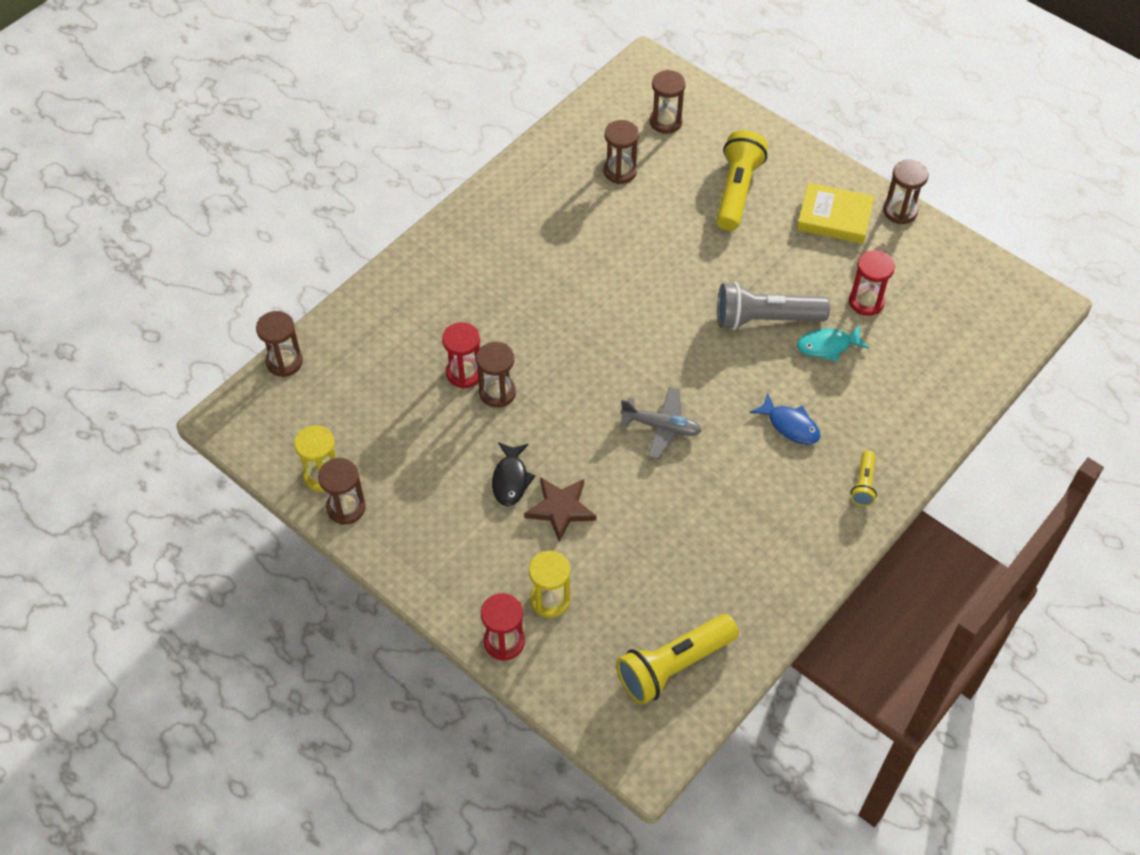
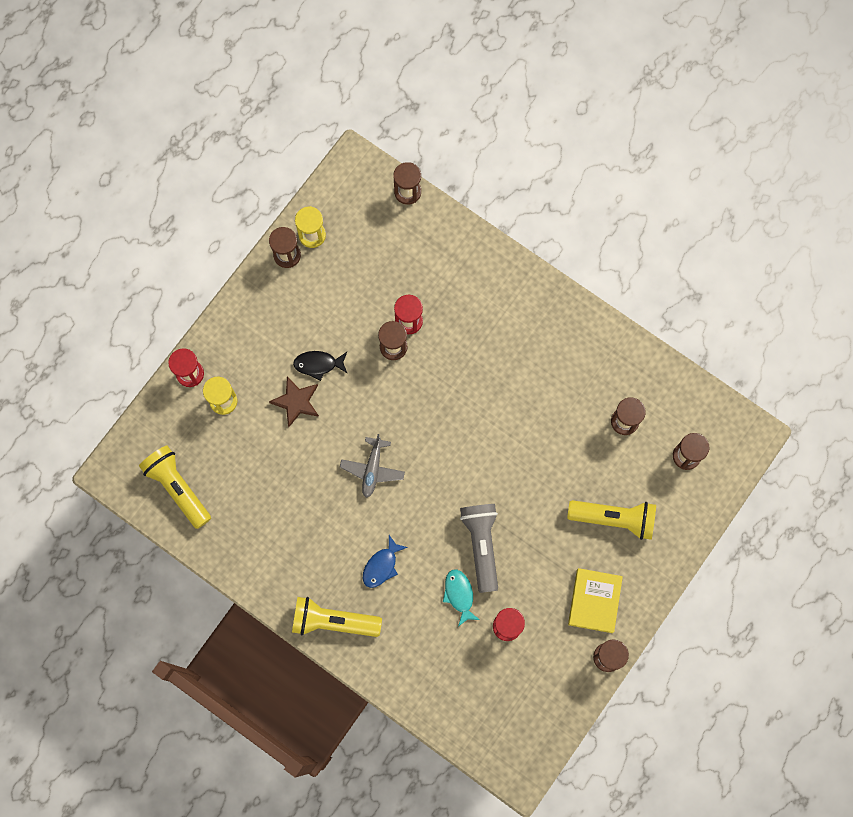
camera: 85 degrees right, 20 degrees up
(863, 484) = (333, 621): yellow flashlight -> yellow flashlight, size x1.99

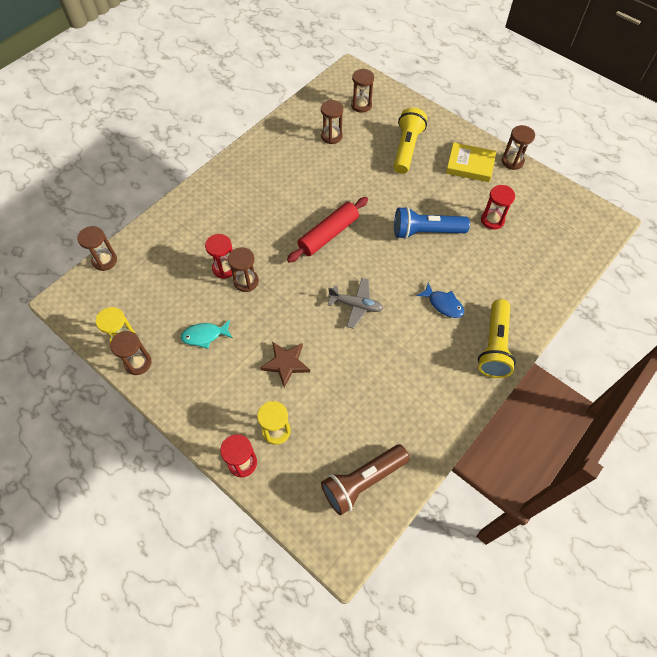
camera: 85 degrees left, 15 degrees down
(178, 488) = (363, 481): yellow flashlight -> brown flashlight
(318, 364) = (252, 342): black fish -> none
(459, 595) = (467, 250): turquoise fish -> turquoise fish (204, 336)
(466, 431) = (328, 234): none -> red rolling pin
(481, 545) = (426, 232): grey flashlight -> blue flashlight

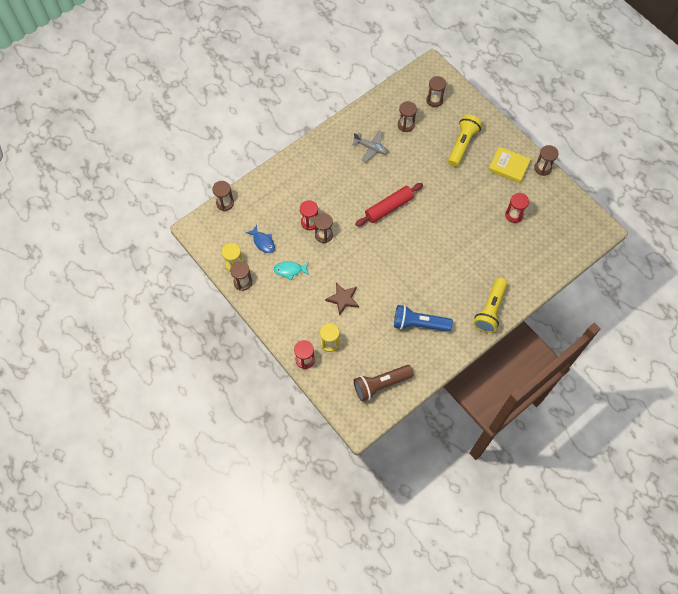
camera: 10 degrees right, 5 degrees up
(356, 305) = (399, 265): grey plane -> grey plane (371, 148)
(426, 232) = (461, 217): blue flashlight -> blue flashlight (419, 324)
(443, 304) = (461, 274): blue fish -> blue fish (263, 242)

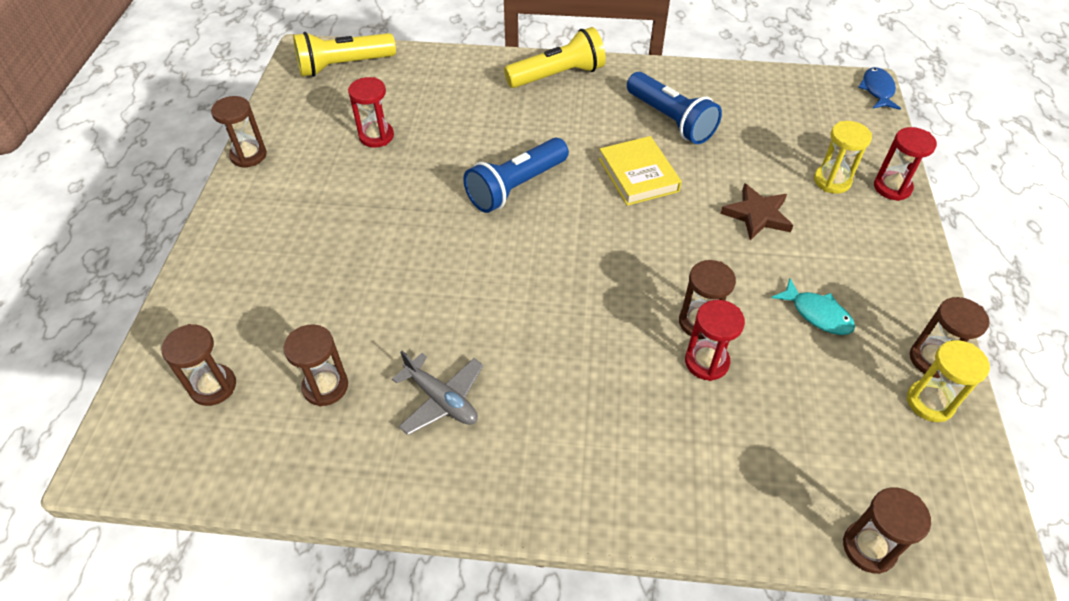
camera: 135 degrees left, 15 degrees down
(263, 242) = (835, 398): blue fish -> blue fish (877, 90)
(371, 148) = (441, 399): grey plane -> grey plane turned 150 degrees clockwise
(381, 384) = (795, 100): brown flashlight -> none
(389, 207) = (537, 277): red rolling pin -> none
(437, 237) = (516, 187): none -> blue flashlight
(462, 144) = (293, 273): yellow flashlight -> yellow flashlight (344, 66)
(508, 166) = (284, 192): yellow book -> yellow book (638, 175)

